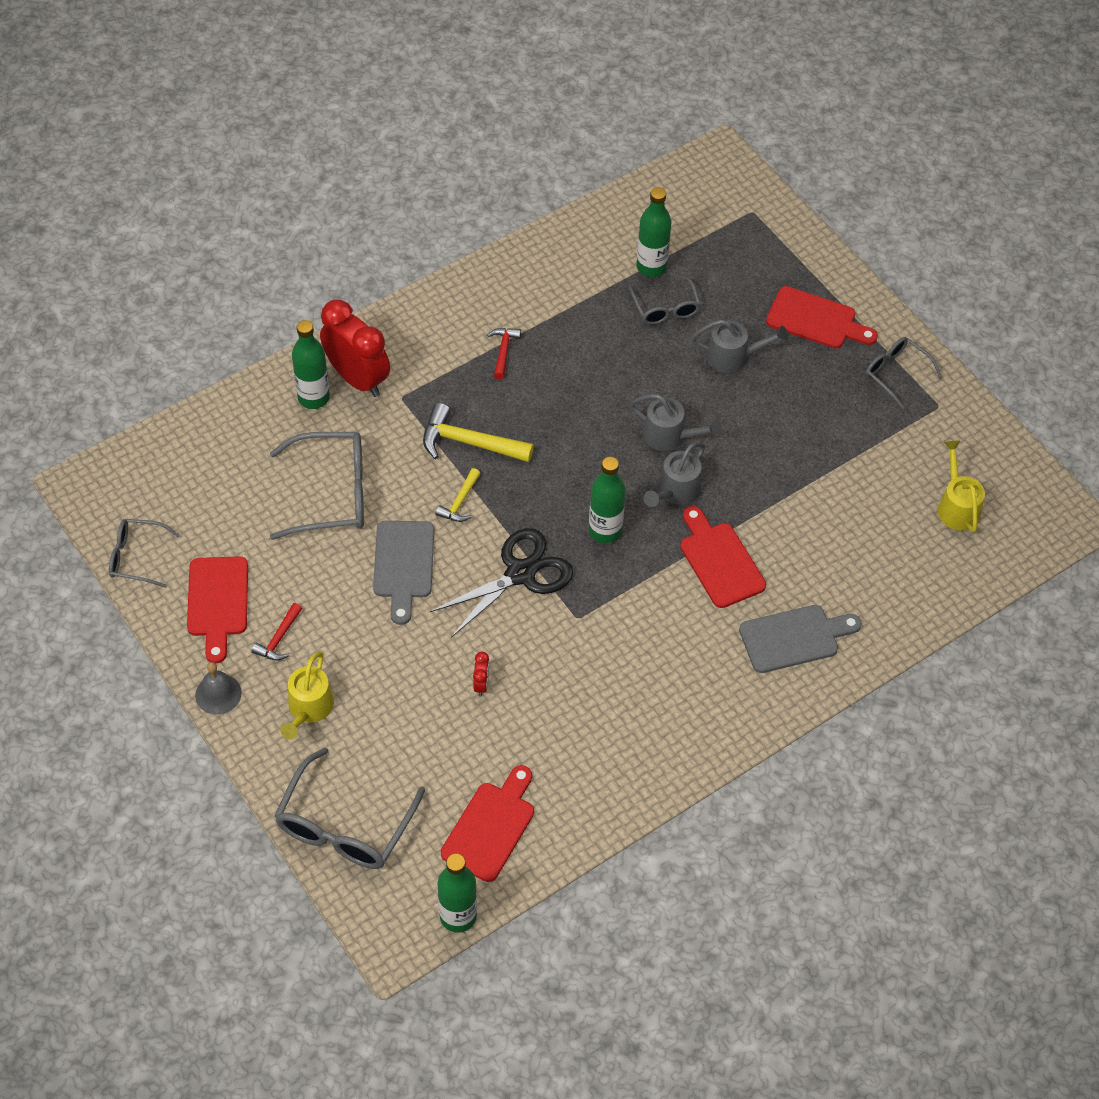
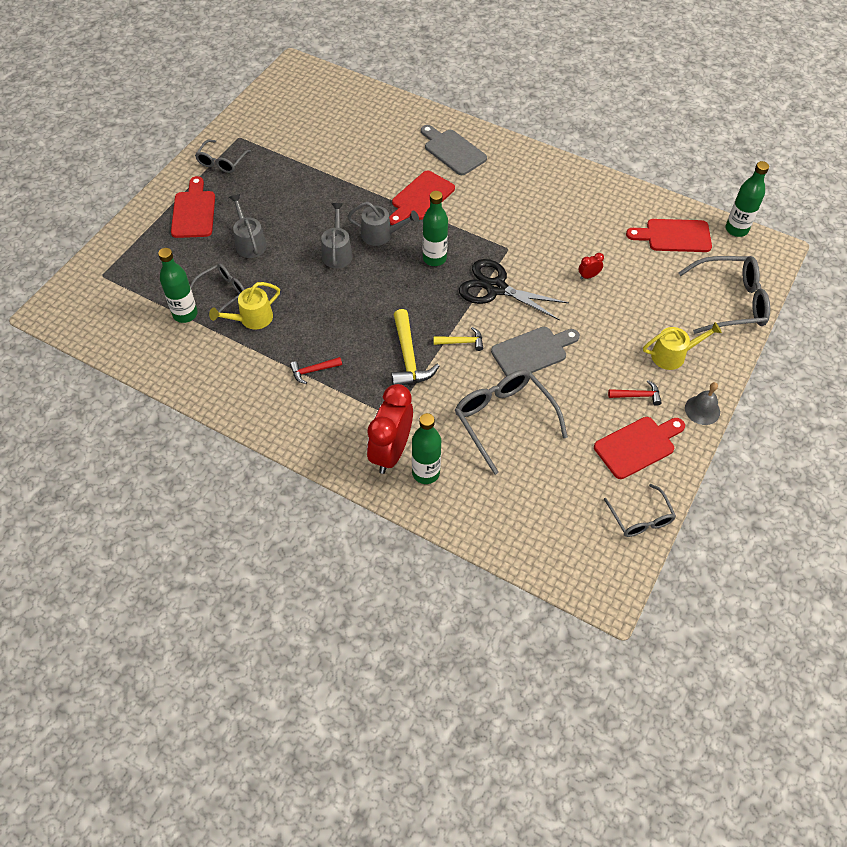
camera: 115 degrees left, 0 degrees up
(956, 506) = (313, 111): yellow watering can -> yellow watering can (251, 319)

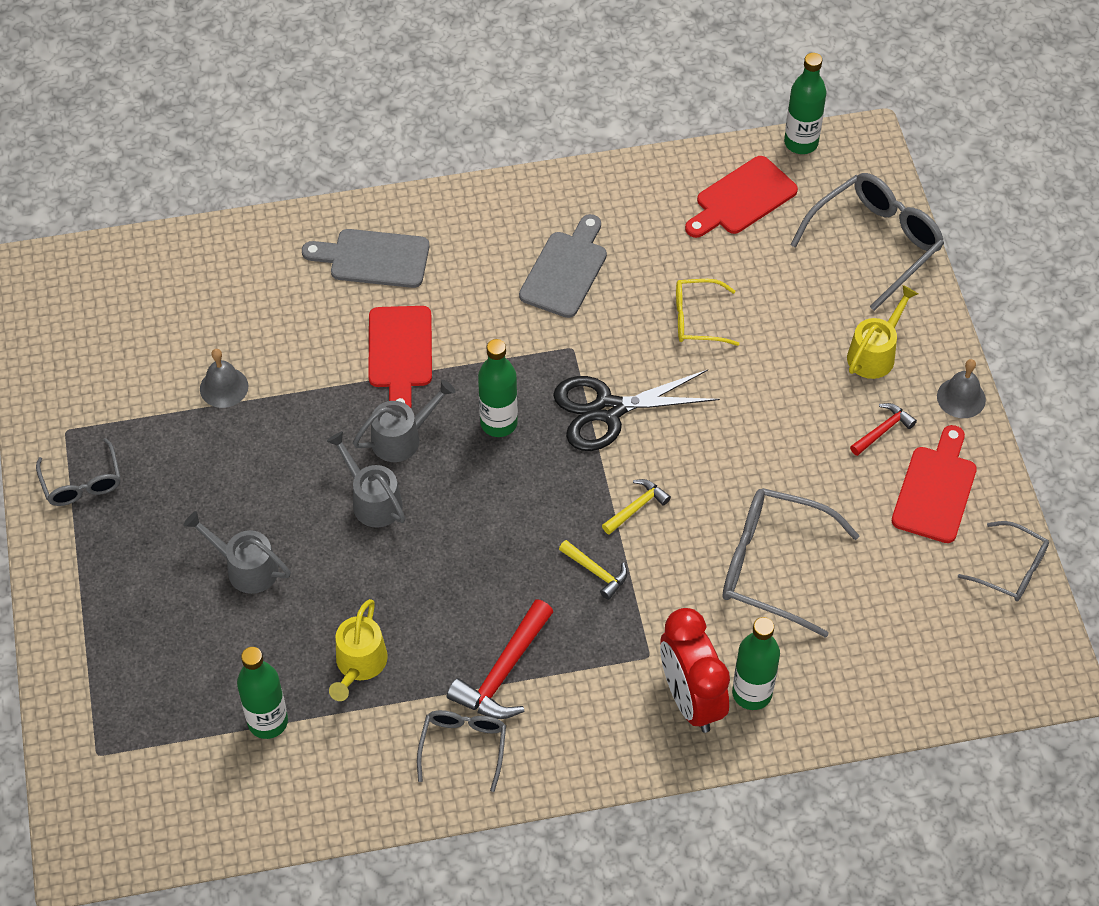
camera: 40 degrees left, 0 degrees up
(194, 212) = (123, 579): red cutting board -> none
(223, 292) = (284, 658): grey glasses -> grey glasses (463, 746)
(313, 371) = (503, 673): red hammer -> red hammer, size x1.77
(324, 162) = (224, 387): none -> grey bell
(408, 358) = (596, 572): yellow hammer -> yellow hammer, size x0.56
(532, 352) = (725, 461): grey cutting board -> grey cutting board (565, 270)
(588, 276) = (696, 319): red clock -> yellow glasses

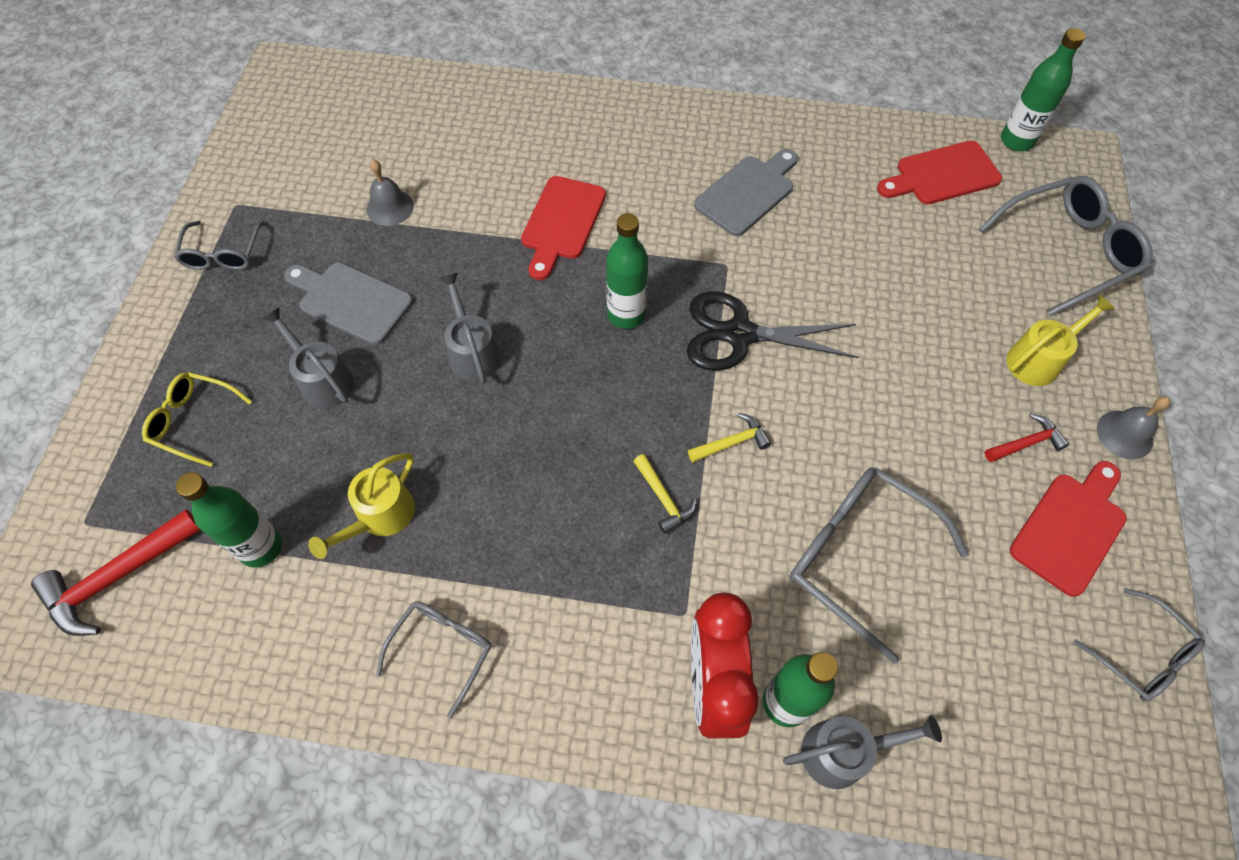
camera: 20 degrees right, 5 degrees up
(373, 258) = (575, 135): grey cutting board -> grey cutting board (351, 301)
(402, 438) = (528, 301): grey watering can -> grey watering can (844, 752)
(503, 673) = (521, 578): red hammer -> red hammer (116, 578)
(696, 319) = (860, 272): yellow glasses -> yellow glasses (193, 421)

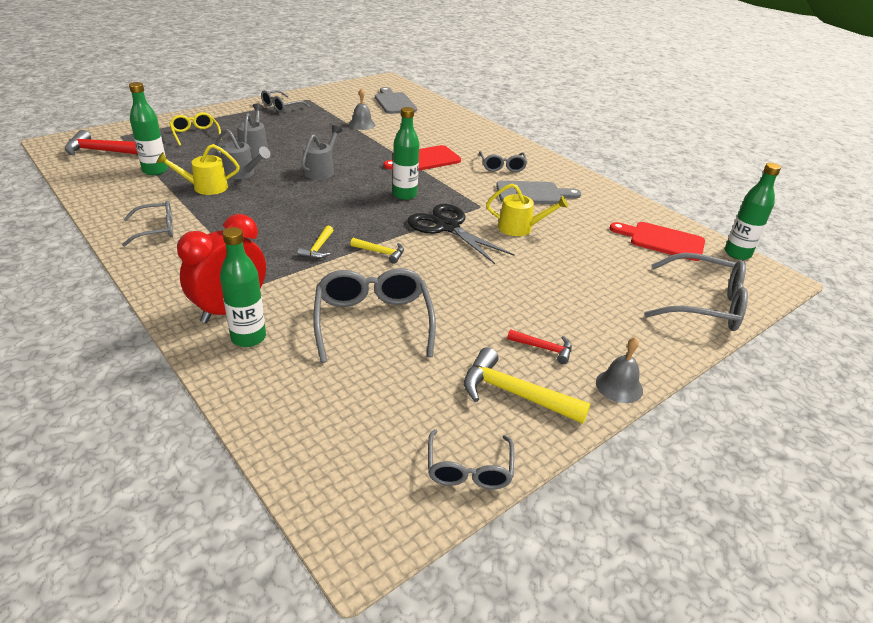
camera: 40 degrees right, 25 degrees down
(351, 301) = (302, 137): grey cutting board -> grey cutting board (394, 102)
(659, 164) = (502, 166): none -> grey glasses
(844, 752) = (242, 372): grey watering can -> grey watering can (242, 174)
(1039, 359) = (609, 327): yellow watering can -> yellow watering can (520, 228)
(1070, 528) = (514, 393): red cutting board -> yellow hammer

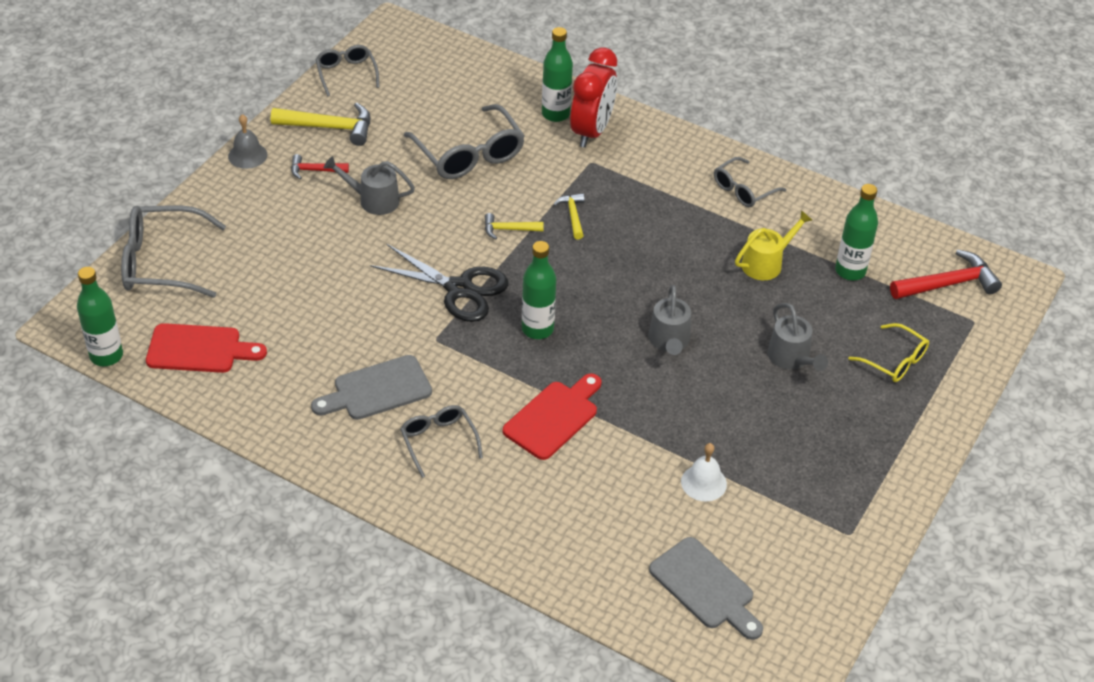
camera: 160 degrees right, 10 degrees up
(242, 174) = (753, 301): grey watering can -> grey watering can (373, 200)
(281, 107) = (865, 487): grey glasses -> none
(362, 124) = (703, 482): grey bell -> white bell
(520, 228) = (375, 315): yellow watering can -> none

